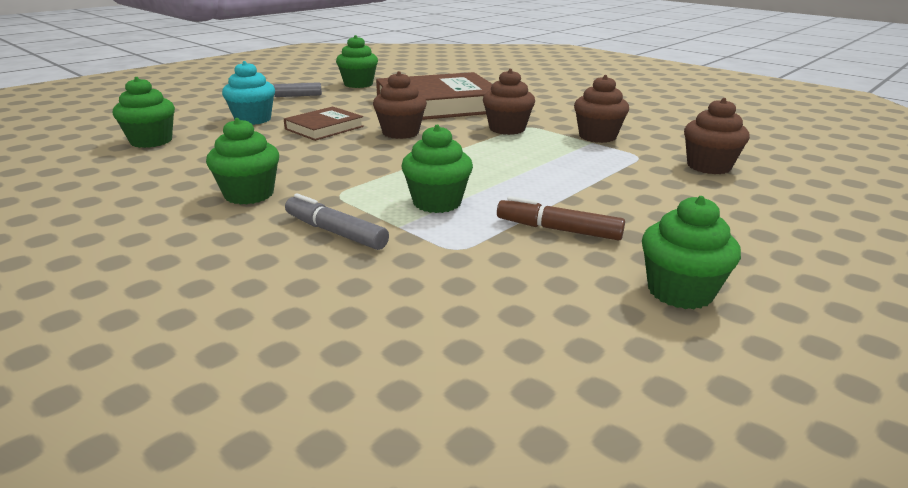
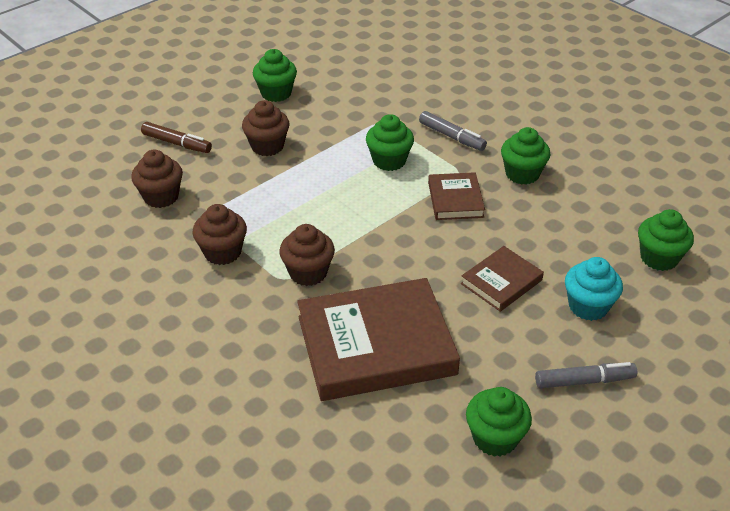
camera: 175 degrees left, 15 degrees up
(351, 172) = (455, 200): none -> brown book
(400, 133) = (420, 267): brown cupcake -> brown cupcake (267, 146)
(558, 230) = (317, 134): brown marker -> brown marker (177, 143)

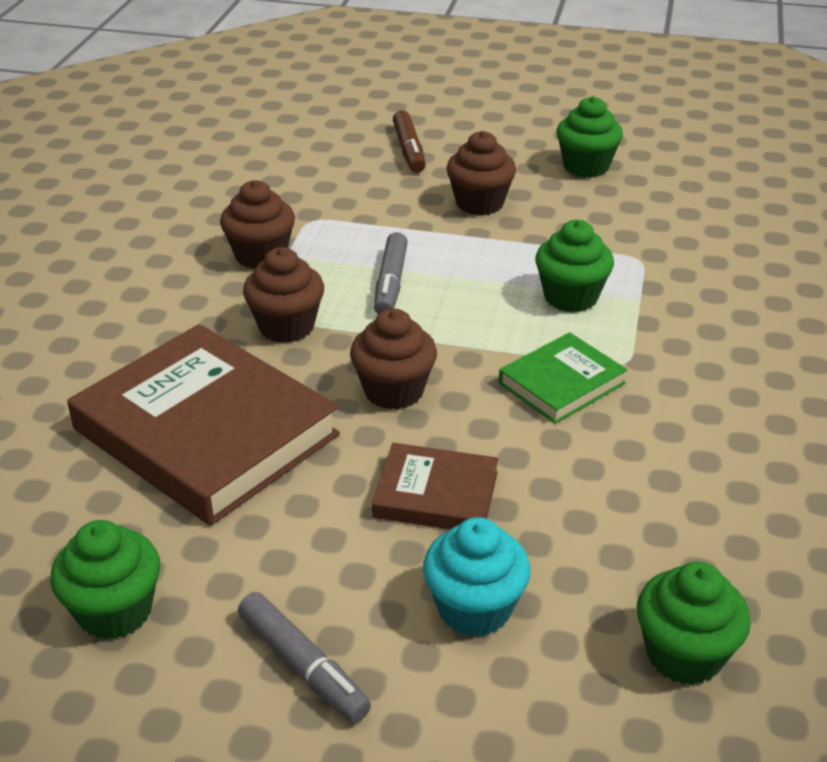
camera: 55 degrees right, 5 degrees down
(161, 197) = (309, 180): brown cupcake -> brown cupcake (394, 391)
(451, 136) = (693, 326): grey marker -> grey marker (391, 283)
(455, 200) = (562, 383): brown book -> green book
(522, 174) = (699, 422): green cupcake -> none

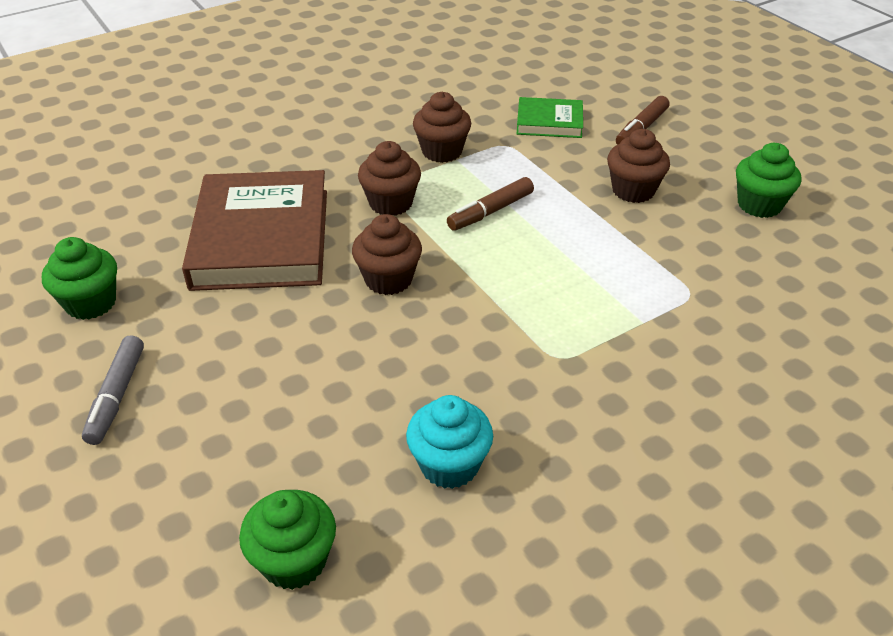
camera: 45 degrees right, 5 degrees up
(391, 283) = (491, 211): grey marker -> brown marker
(436, 494) = (315, 356): brown book -> none
(474, 608) = (233, 435): turquoise cupcake -> turquoise cupcake (449, 465)
(562, 383) = (495, 342): green book -> green book (549, 122)
(570, 297) = (594, 290): green cupcake -> none

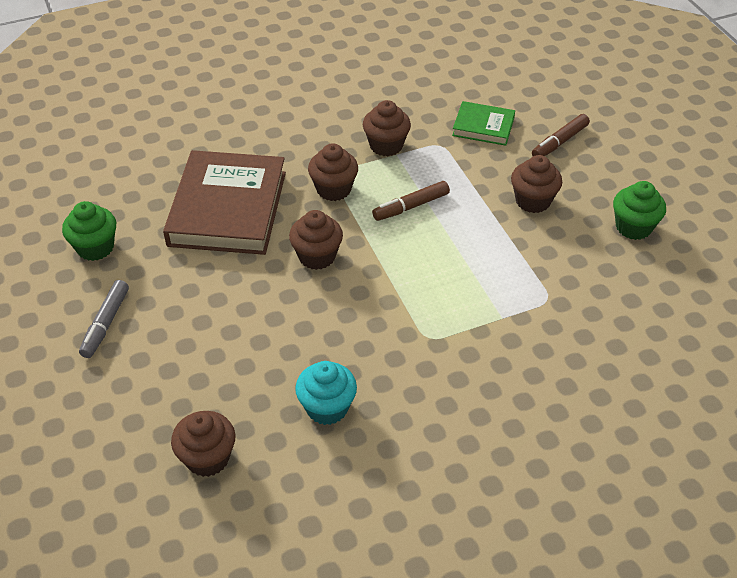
camera: 10 degrees right, 5 degrees up
(294, 561) = (207, 458): green cupcake -> brown cupcake

